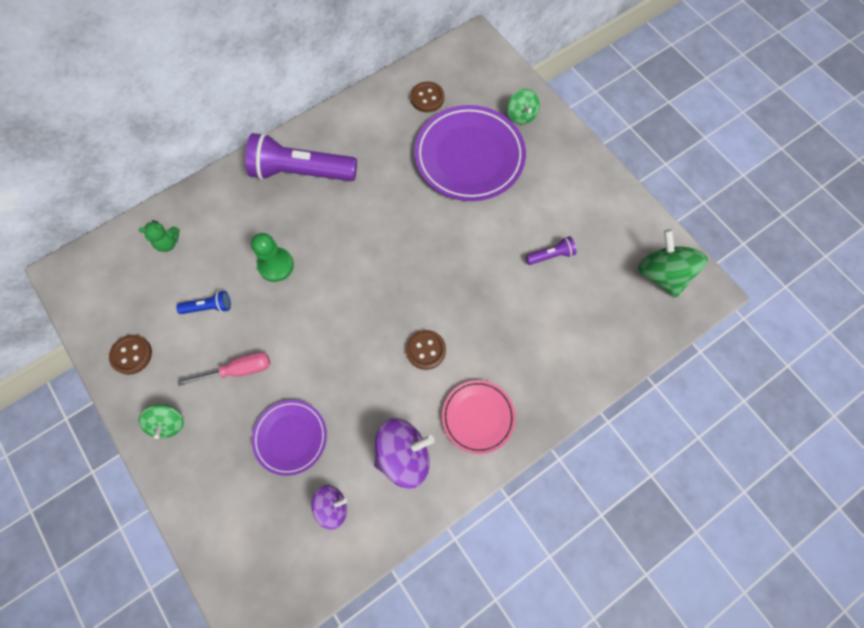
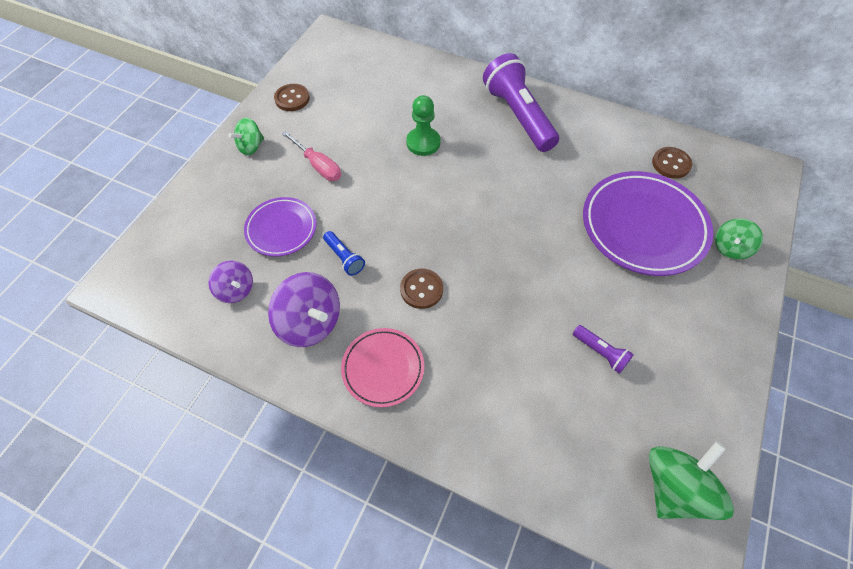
camera: 60 degrees right, 10 degrees down
(168, 243) = (393, 72): green teddy bear -> none
(209, 307) = (358, 121): blue flashlight -> blue flashlight (344, 258)

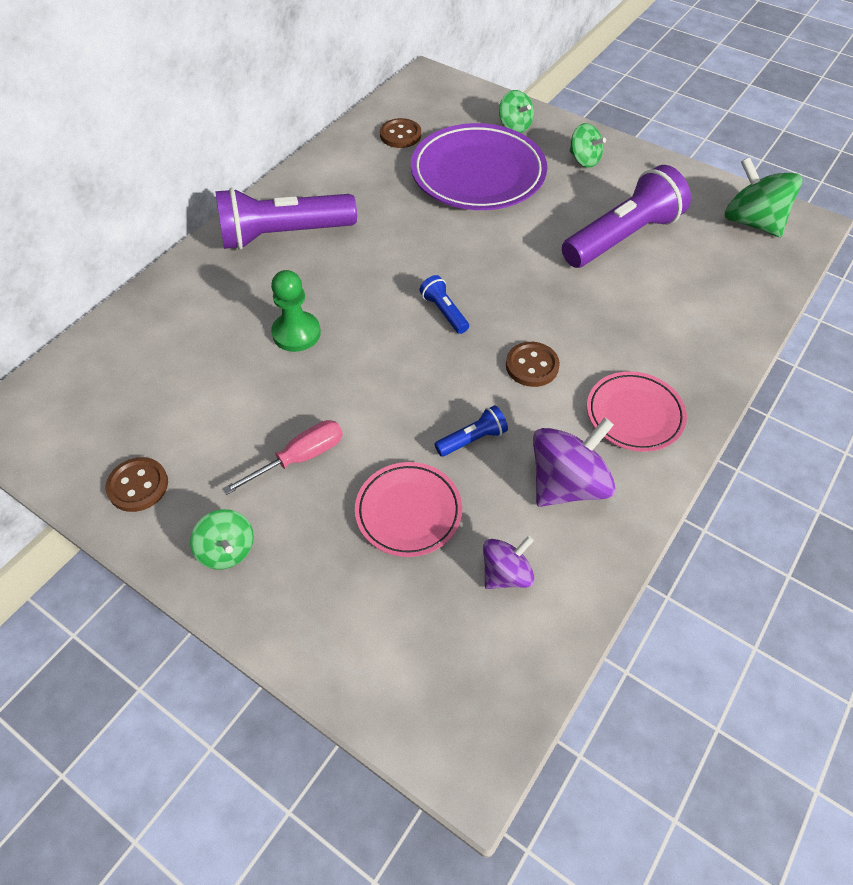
camera: 80 degrees left, 5 degrees down
(281, 229) = (408, 511): purple plate -> pink plate
(465, 224) = (444, 312): none -> blue flashlight
(600, 352) = (622, 237): purple flashlight -> purple flashlight, size x2.26
(706, 312) = (584, 160): none -> green spinning top

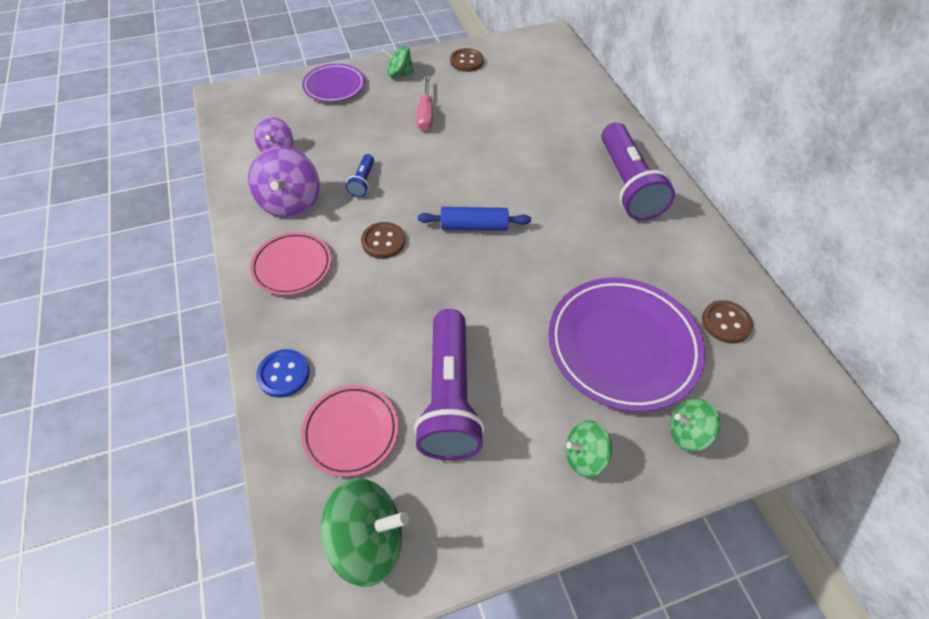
camera: 125 degrees right, 0 degrees up
(283, 235) = (627, 185): purple flashlight -> purple flashlight turned 150 degrees clockwise
(296, 333) = (520, 151): green pawn -> none
(322, 614) = (334, 86): none -> purple plate
(408, 511) = (350, 135): pink plate -> pink plate (351, 431)
(444, 312) = (474, 226): blue flashlight -> blue rolling pin
(724, 339) = (284, 374): none -> blue button

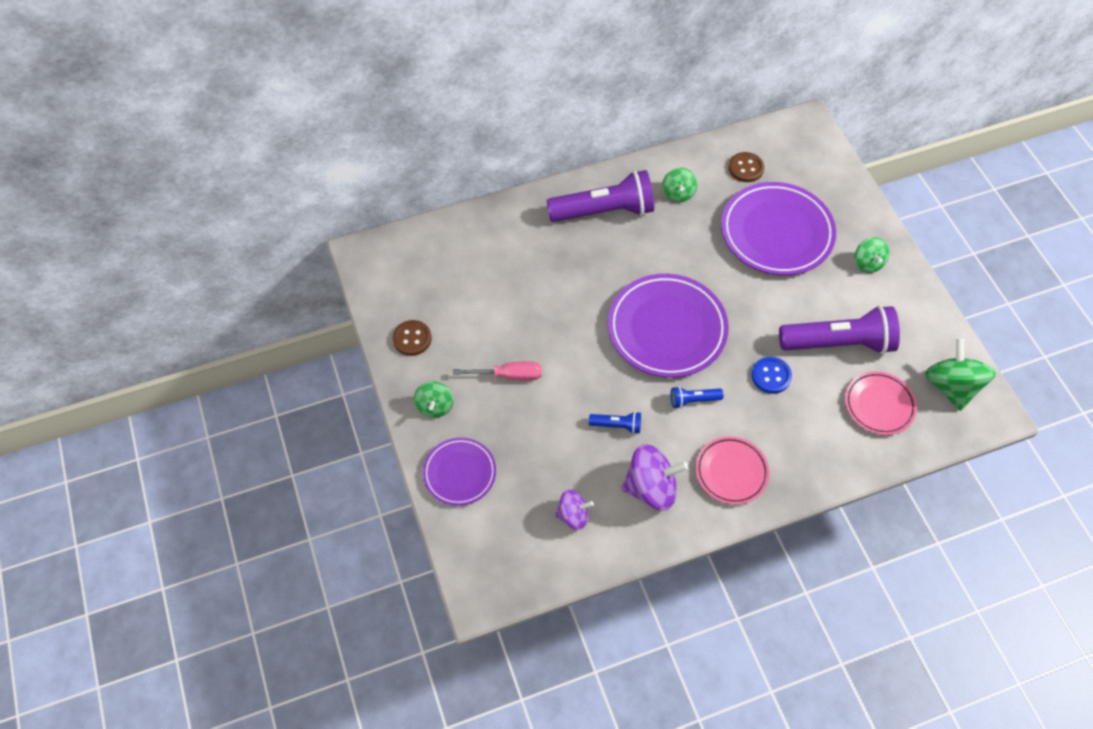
camera: 90 degrees left, 5 degrees up
(284, 374) = (841, 459): blue button -> blue button (771, 376)
(383, 241) = (693, 400): brown button -> blue flashlight
(474, 226) = (667, 329): blue rolling pin -> purple plate
(687, 433) = (839, 205): green spinning top -> green spinning top (678, 193)

